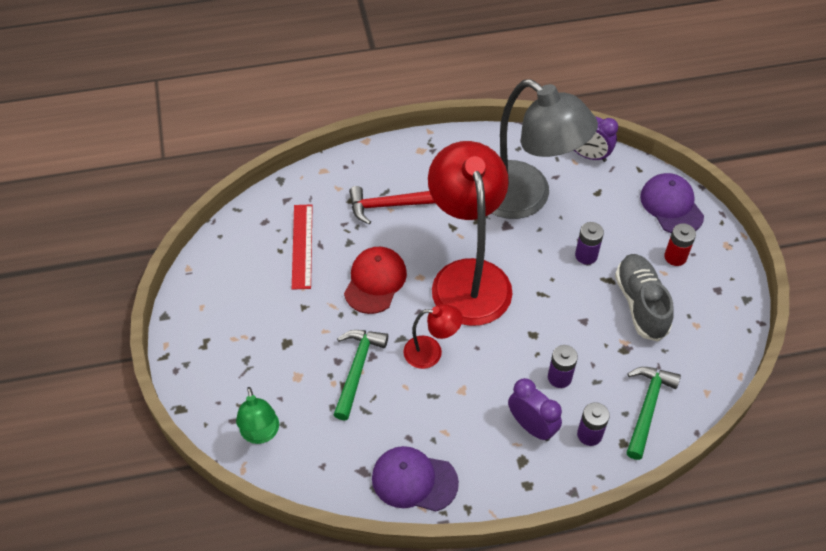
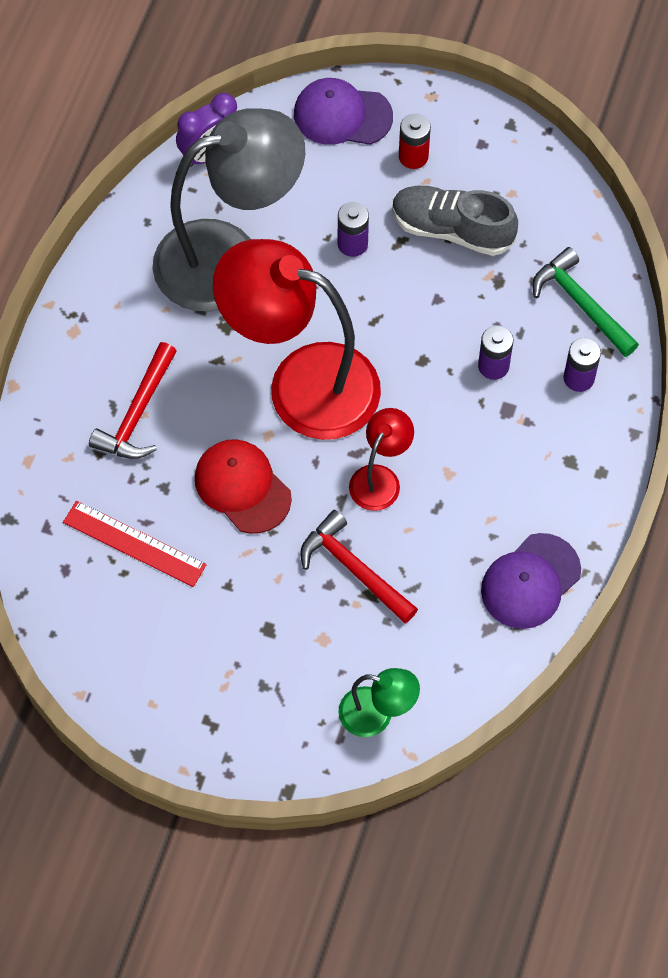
camera: 60 degrees left, 10 degrees up
(357, 369) = (354, 569): green hammer -> red hammer
(531, 426) = (535, 428): purple clock -> none

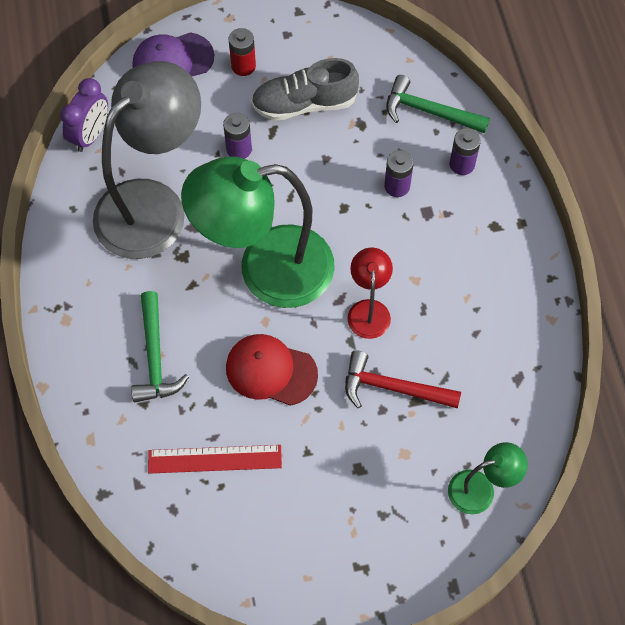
camera: 30 degrees left, 0 degrees up
(137, 413) = (155, 357): red hammer -> green hammer
(302, 383) = (266, 270): red lamp -> green lamp
(530, 581) = (524, 328): purple cap -> none

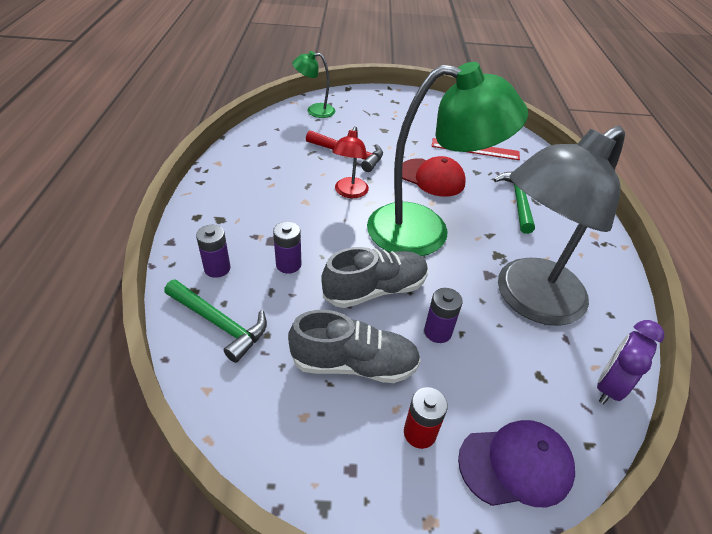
camera: 170 degrees left, 20 degrees down
(304, 179) = (375, 290): none -> grey shoe

